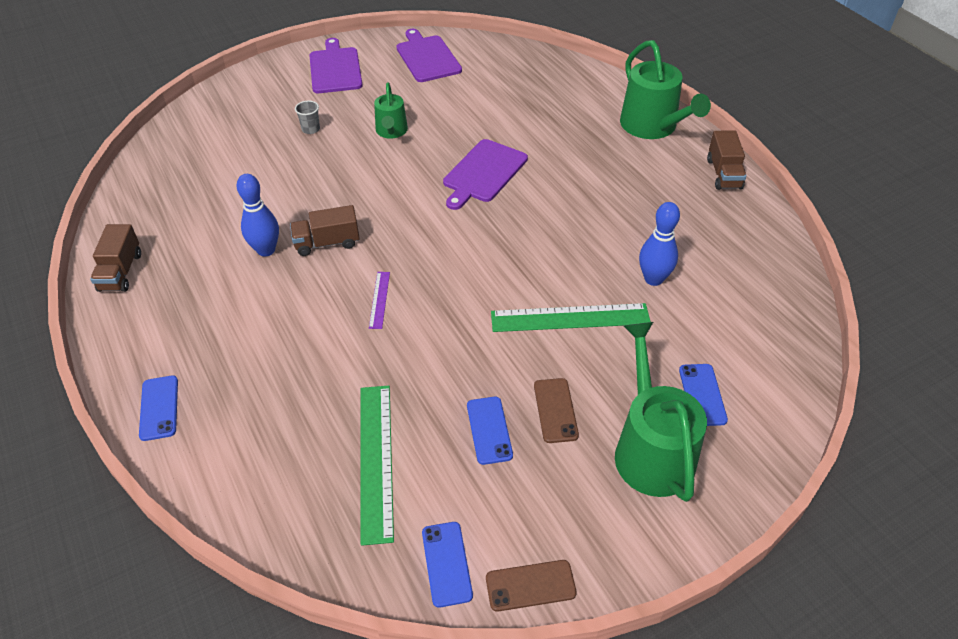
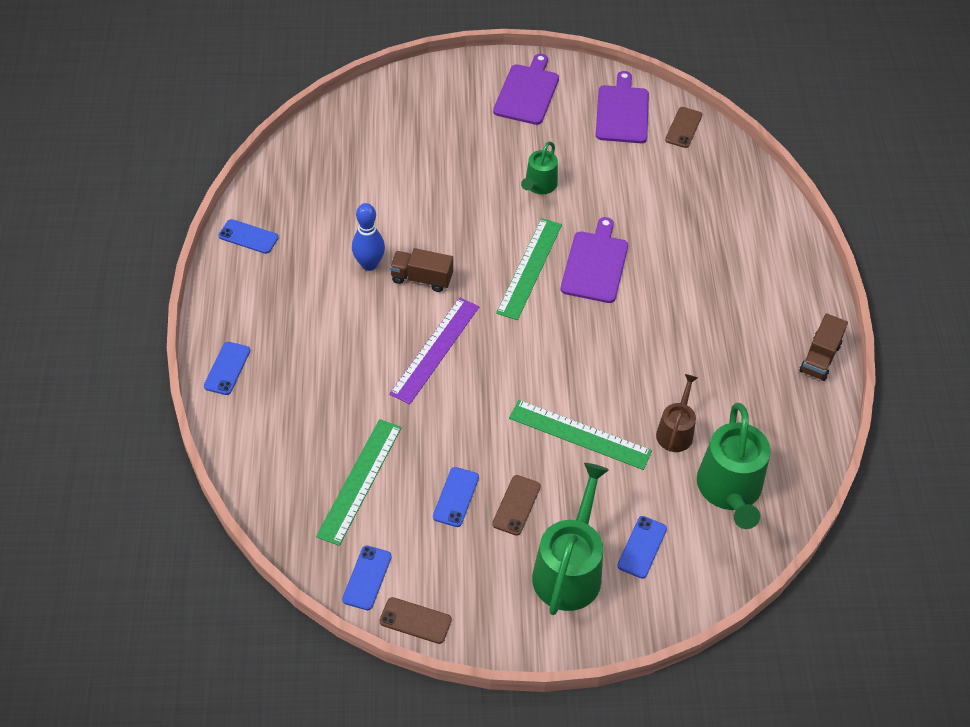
camera: 25 degrees right, 5 degrees up
(121, 272) = (248, 237): brown truck -> blue phone
(311, 129) = (469, 154): grey cup -> none
(379, 299) = (435, 350): purple ruler -> purple ruler, size x2.02
(426, 197) = (530, 268): none -> green ruler
(483, 173) = (595, 264): purple cutting board -> purple cutting board turned 135 degrees clockwise
(486, 52) = (683, 127): none -> brown phone
(652, 126) = (789, 279): green watering can -> green watering can (730, 490)
(653, 279) = (675, 431): blue bowling pin -> brown watering can

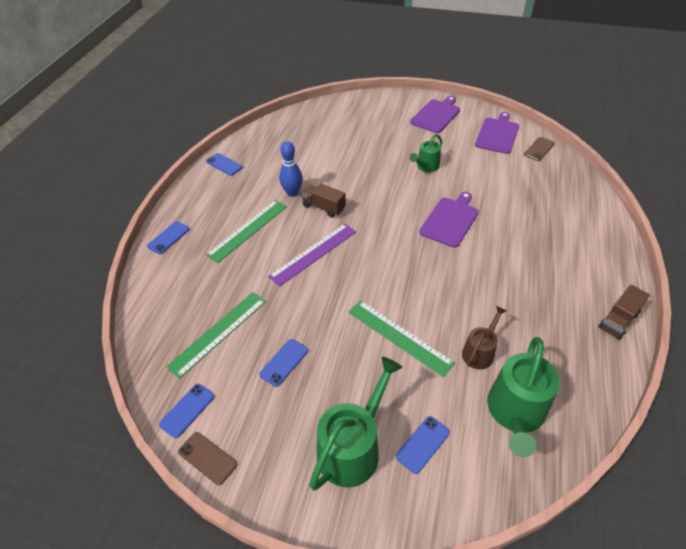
camera: 20 degrees right, 5 degrees down
(516, 505) = (328, 380): brown phone -> none
(530, 268) = (401, 214): green ruler -> green ruler (248, 230)

